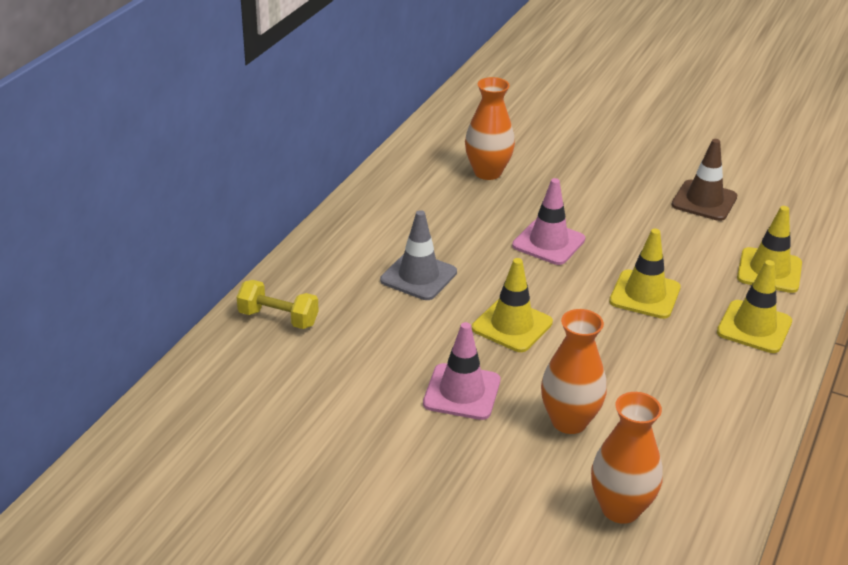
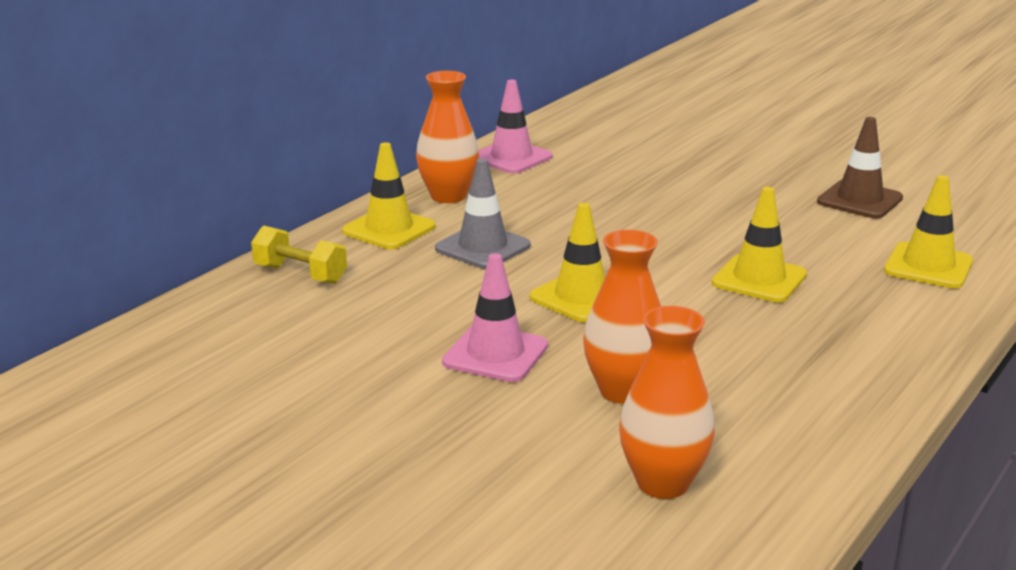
camera: 10 degrees right, 10 degrees down
(487, 172) = (599, 164): orange vase -> orange vase (448, 196)
(548, 242) = (652, 226): pink traffic cone -> pink traffic cone (511, 158)
(754, 327) = (894, 317): yellow traffic cone -> yellow traffic cone (389, 229)

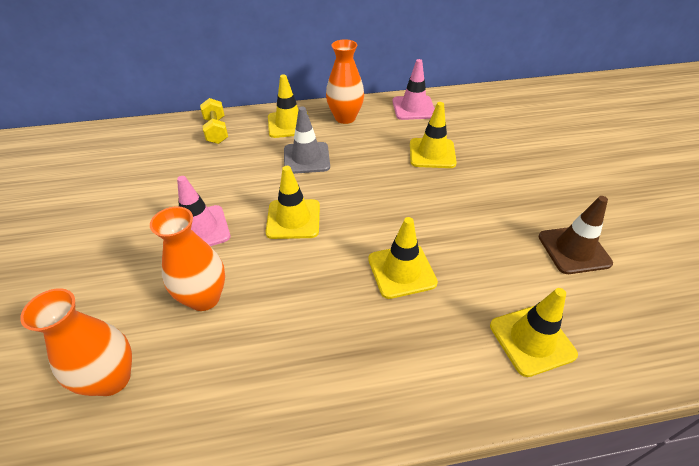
camera: 45 degrees right, 20 degrees up
(612, 187) = (432, 153): none -> yellow traffic cone

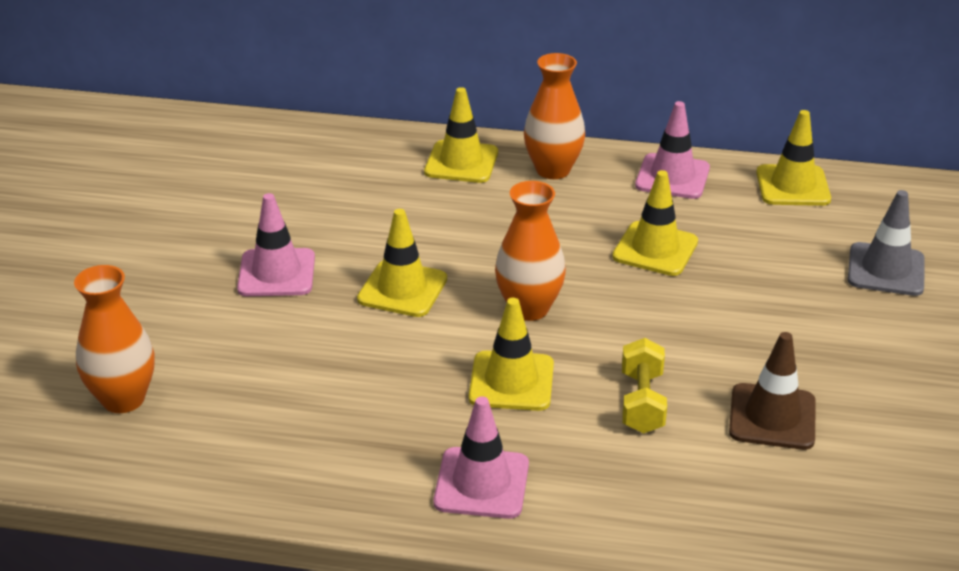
camera: 20 degrees right, 10 degrees down
(204, 298) = (251, 349): orange vase -> orange vase (529, 308)
(216, 131) = (351, 150): yellow dumbbell -> yellow dumbbell (642, 402)
(306, 158) = (462, 216): grey traffic cone -> grey traffic cone (886, 270)
(429, 367) = (481, 483): none -> pink traffic cone
(532, 340) = (629, 492): yellow traffic cone -> yellow traffic cone (792, 186)

